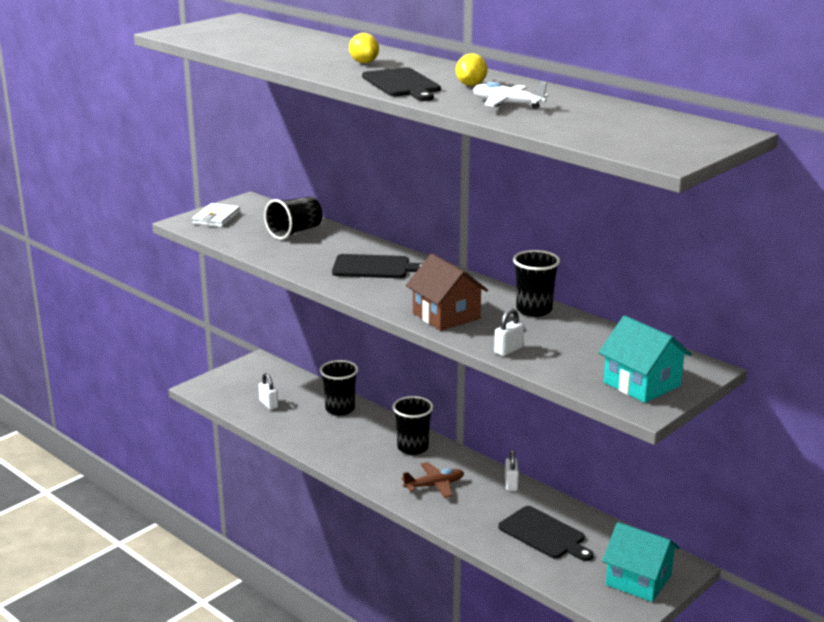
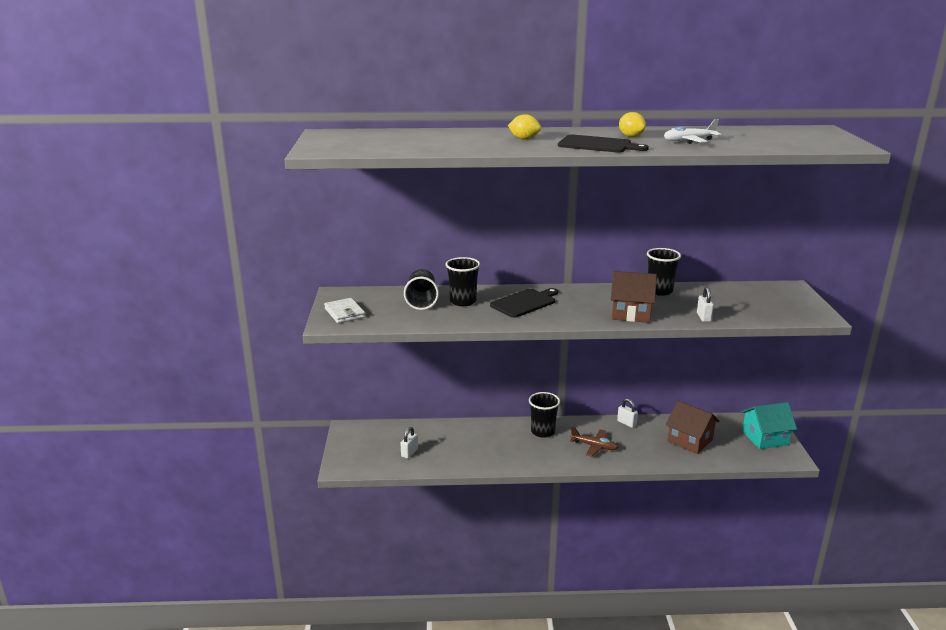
camera: 45 degrees left, 0 degrees up
(268, 404) = (409, 453): white padlock -> white padlock turned 75 degrees counterclockwise
(340, 409) = (459, 431): black cup -> black cup (463, 301)
(434, 485) = (594, 446): brown plane -> brown plane turned 90 degrees clockwise
(544, 534) = (690, 440): black cutting board -> brown house
(642, 384) = (792, 306): turquoise house -> none

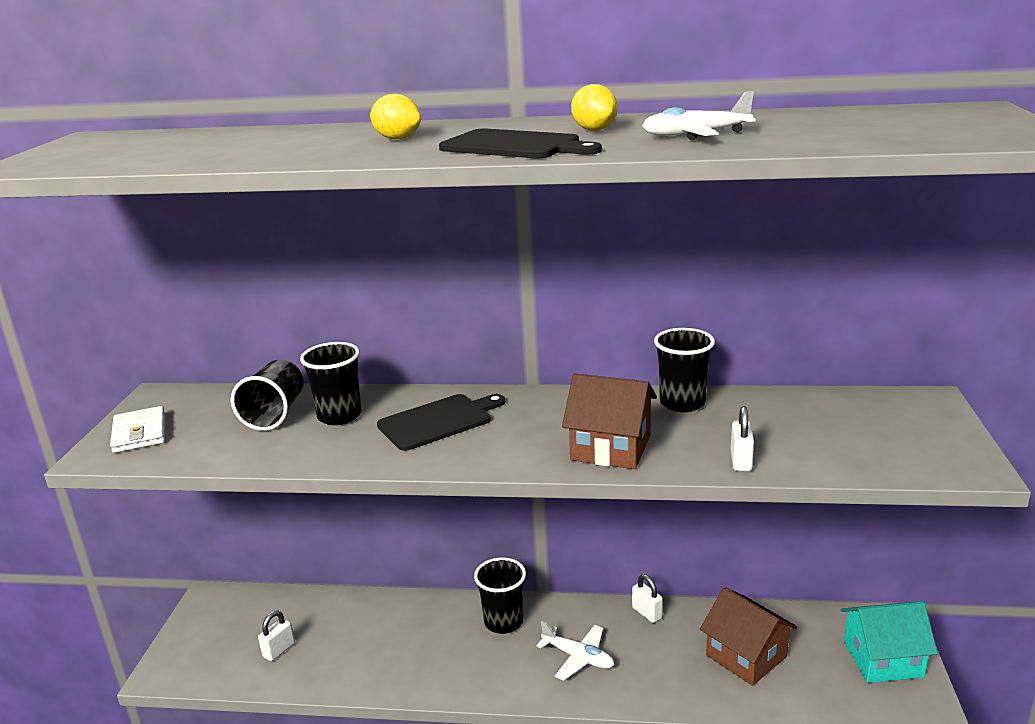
camera: 10 degrees right, 0 degrees up
(594, 446) = (578, 657): brown plane -> white plane

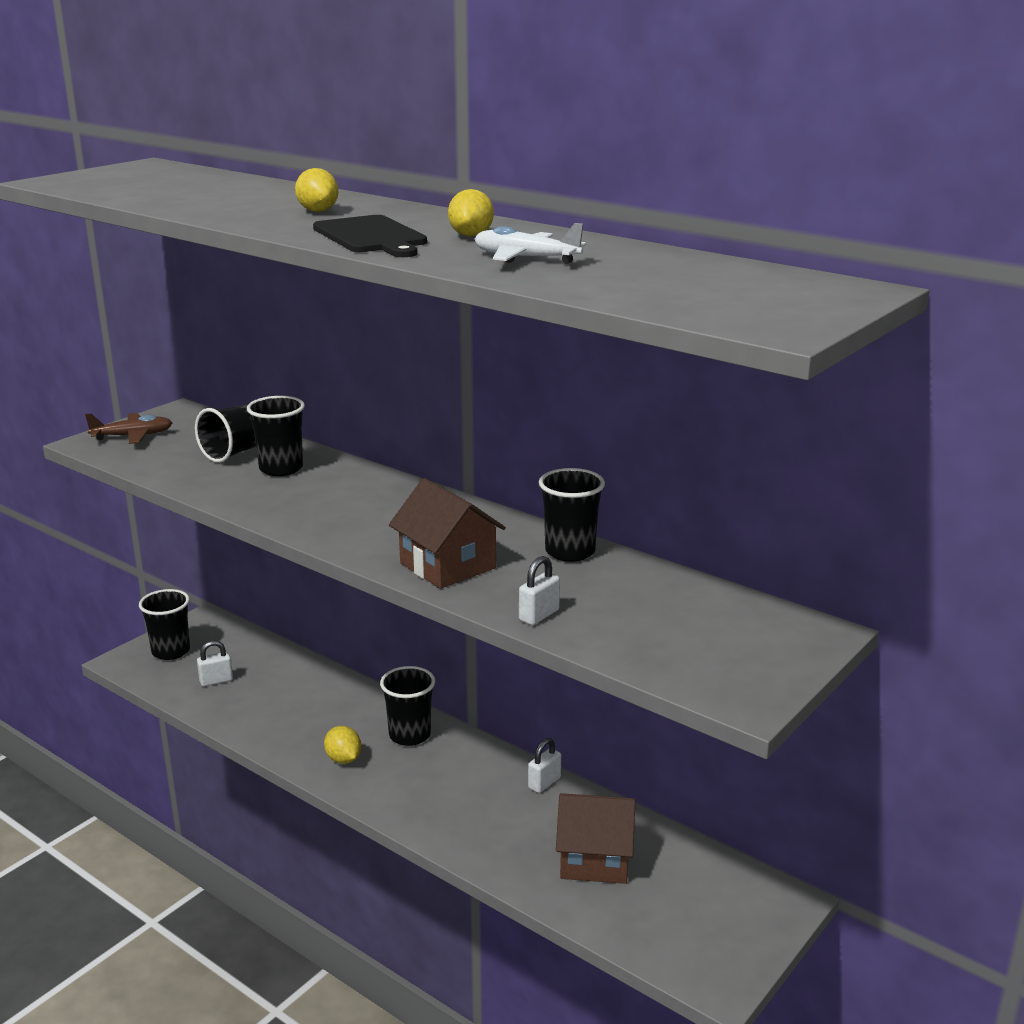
camera: 30 degrees right, 0 degrees up
(139, 433) = (132, 436): white wallet -> brown plane
(204, 641) = (171, 651): none -> black cup
(439, 421) = (347, 498): black cutting board -> none
(471, 668) = (343, 759): none -> yellow lemon
(578, 657) = (440, 791): white plane -> none
(647, 613) = (544, 783): white padlock -> white padlock turned 45 degrees clockwise
(746, 656) = (594, 859): brown house -> brown house turned 75 degrees counterclockwise
(882, 659) = (730, 924): turquoise house -> none

